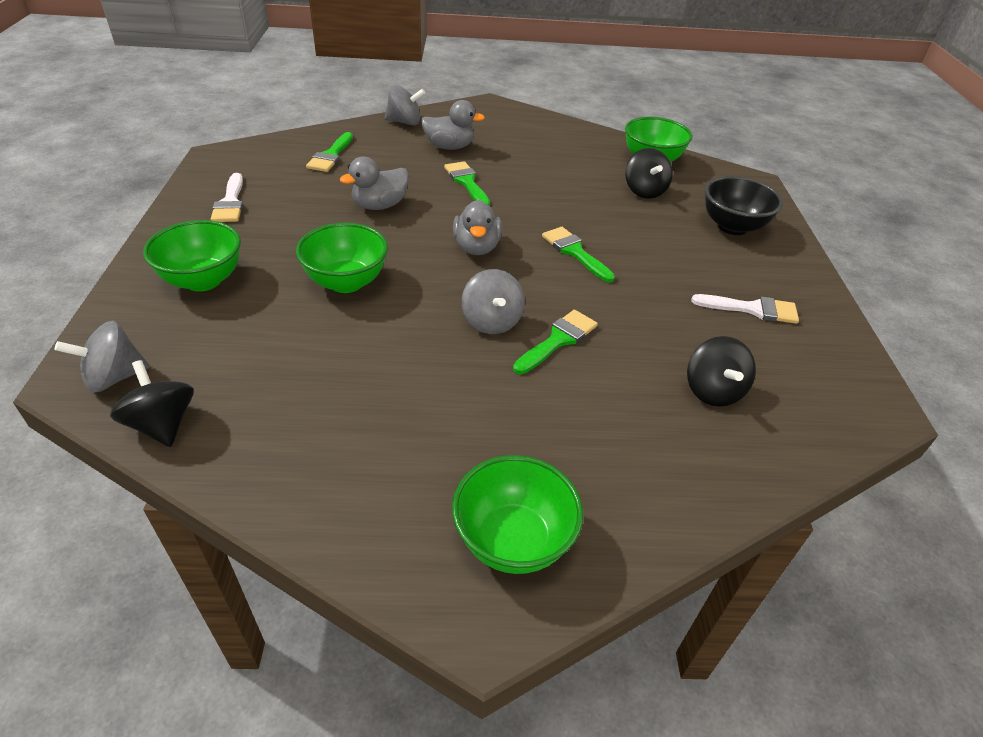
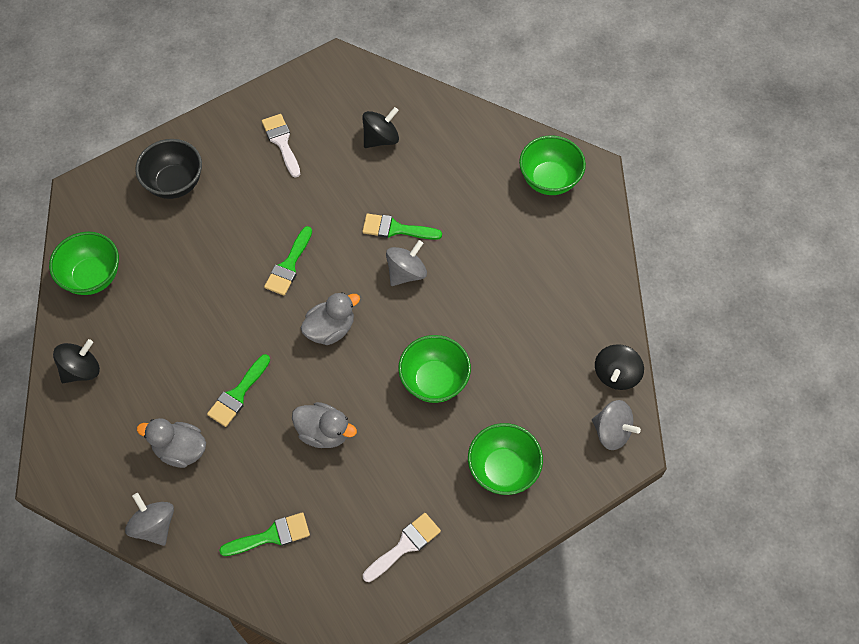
camera: 120 degrees left, 20 degrees up
(449, 147) = (180, 449): grey duck -> grey duck turned 45 degrees counterclockwise
(644, 191) = (156, 260): black spinning top -> black spinning top (81, 370)

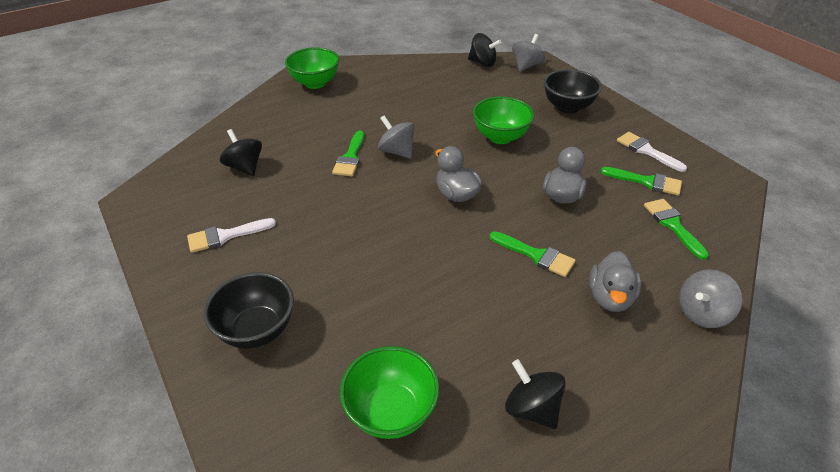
camera: 90 degrees left, 20 degrees down
(289, 265) = (385, 224): green brush -> green brush (646, 182)
(503, 469) = (567, 107): green bowl -> black bowl

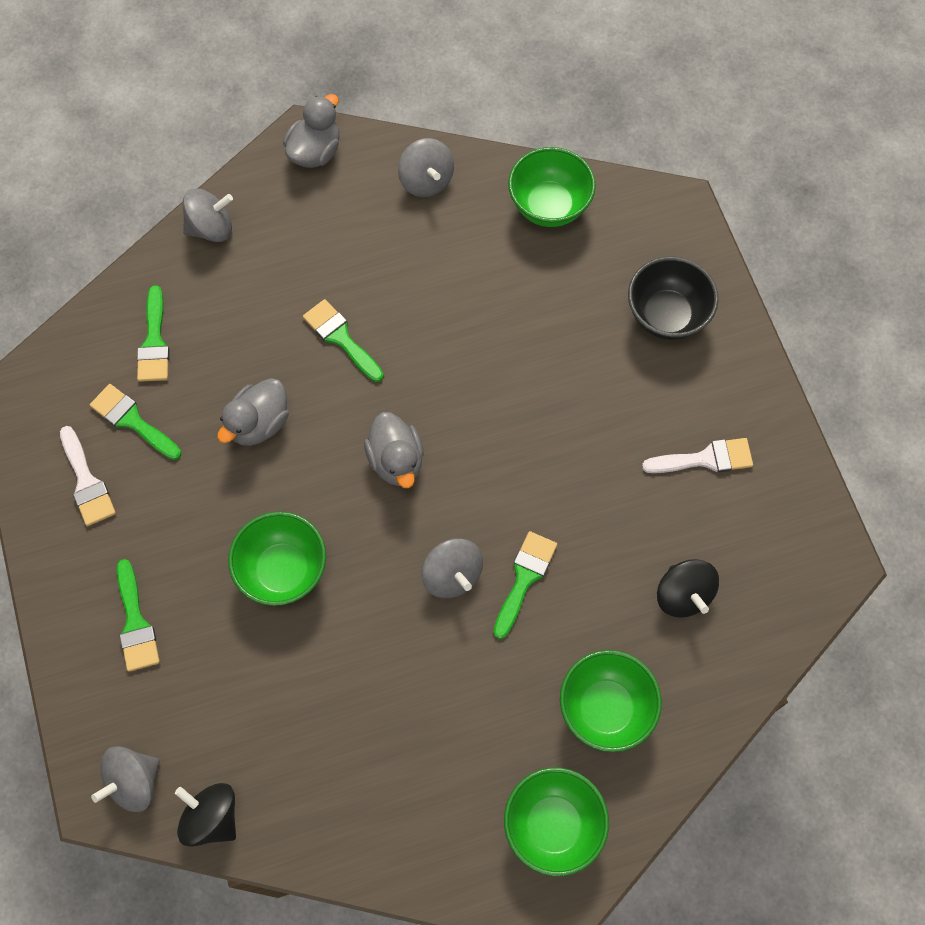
camera: 165 degrees left, 25 degrees up
(292, 119) = (605, 708): none -> green bowl
(531, 408) = (426, 181): black spinning top -> grey spinning top
(567, 107) = (135, 623): black bowl -> green brush
(610, 297) = (291, 266): grey duck -> grey duck (315, 152)

